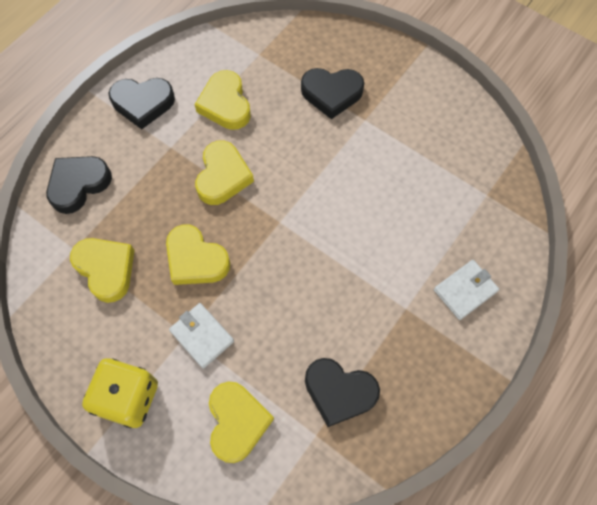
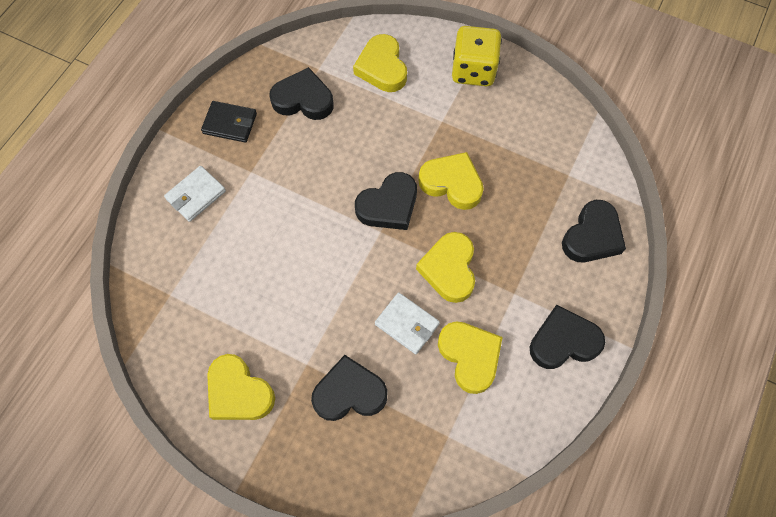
camera: 170 degrees right, 0 degrees up
(106, 269) = (531, 162): yellow heart -> yellow heart (239, 392)
(202, 336) = (427, 122): white wallet -> white wallet (407, 324)
(266, 246) = (388, 205): none -> black heart
(428, 373) = (230, 123): none -> black wallet

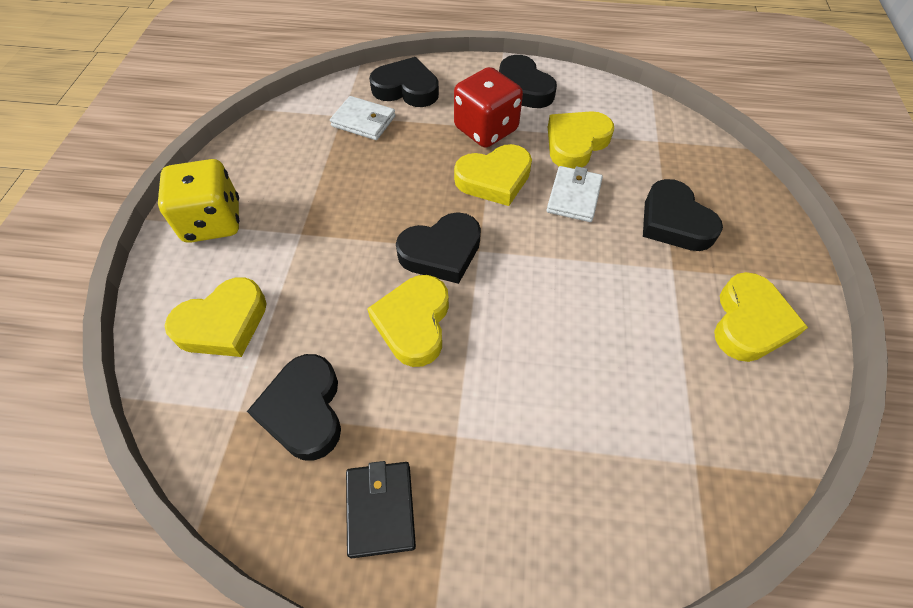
camera: 110 degrees left, 10 degrees down
(196, 195) = (530, 503): white wallet -> white wallet (363, 121)
(388, 205) = (441, 252): black heart -> black heart turned 120 degrees clockwise
(452, 183) = (387, 202): yellow heart -> yellow heart (414, 323)
(513, 285) = (486, 129): none -> red dice

